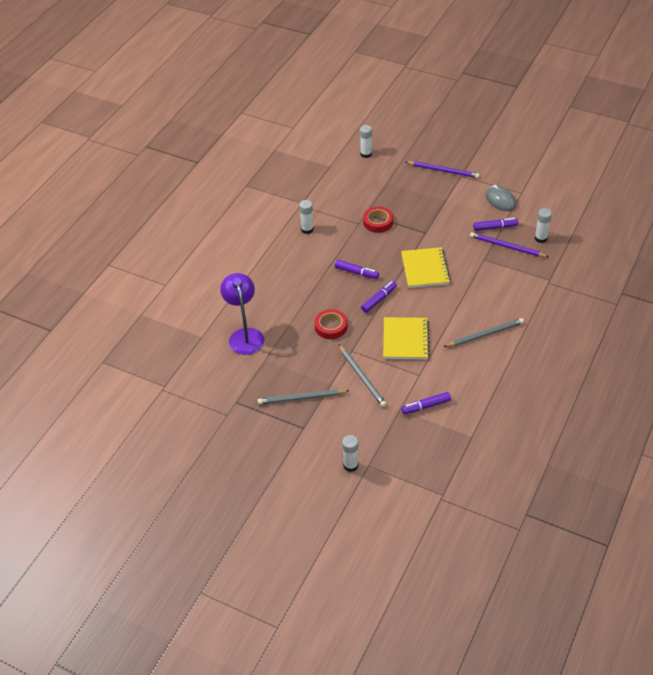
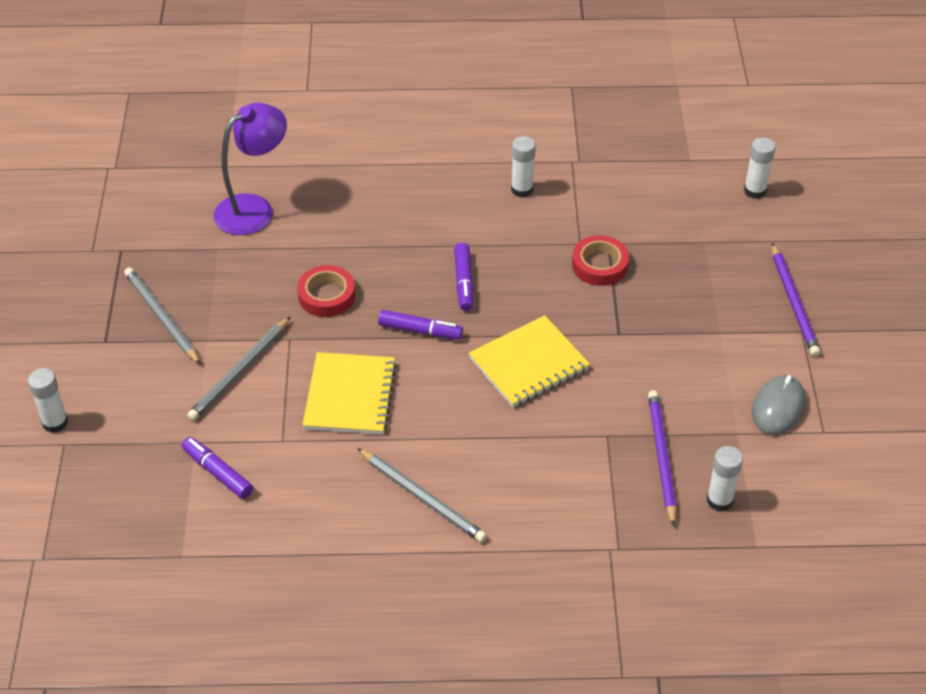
camera: 60 degrees right, 0 degrees up
(405, 339) = (350, 396): yellow notebook -> yellow notebook turned 60 degrees counterclockwise
(495, 227) = (700, 424): purple marker -> none

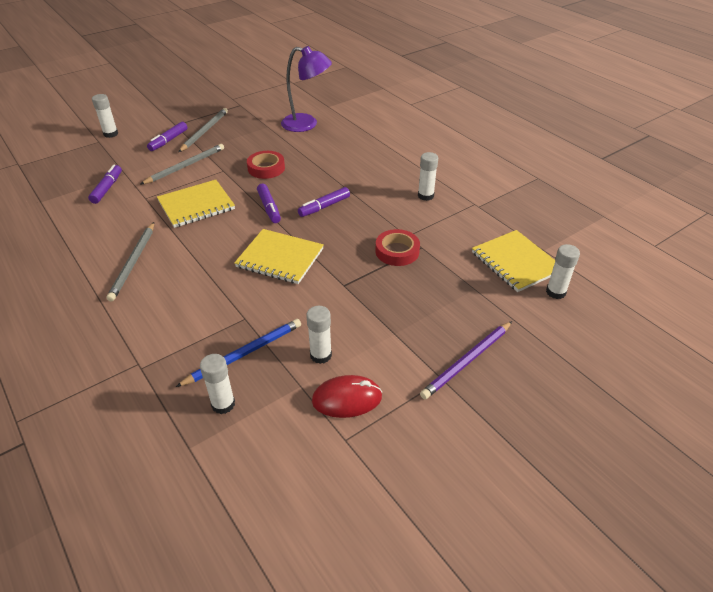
camera: 55 degrees right, 5 degrees down
(148, 365) = (168, 141): none -> purple marker
(239, 371) = (185, 166): grey pencil -> grey pencil turned 135 degrees clockwise
(661, 457) = (244, 353): purple pencil -> blue pencil
(692, 190) = (516, 262): none -> yellow notebook
(708, 400) = (321, 355): none -> white glue stick
(778, 408) = (347, 399): grey mouse -> red mouse

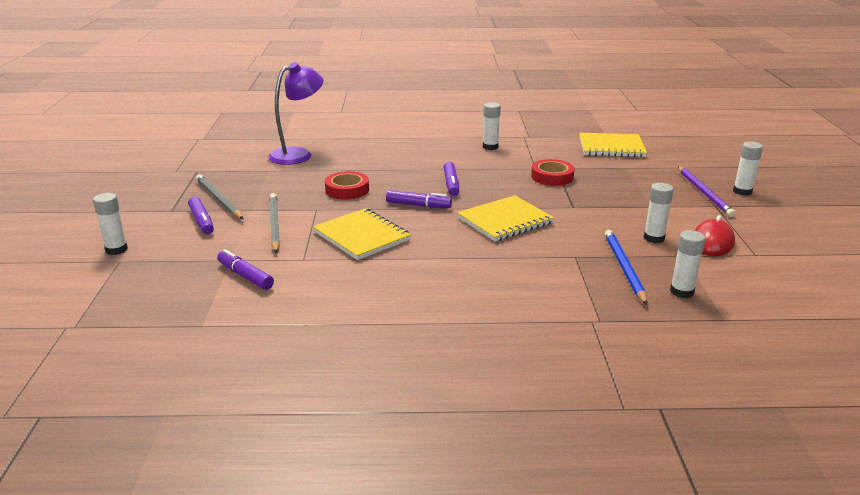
camera: 55 degrees left, 15 degrees down
(133, 262) = (421, 290): grey pencil -> none
(196, 205) = (361, 236): yellow notebook -> yellow notebook turned 45 degrees counterclockwise
(555, 292) = (656, 147): white glue stick -> white glue stick (742, 191)

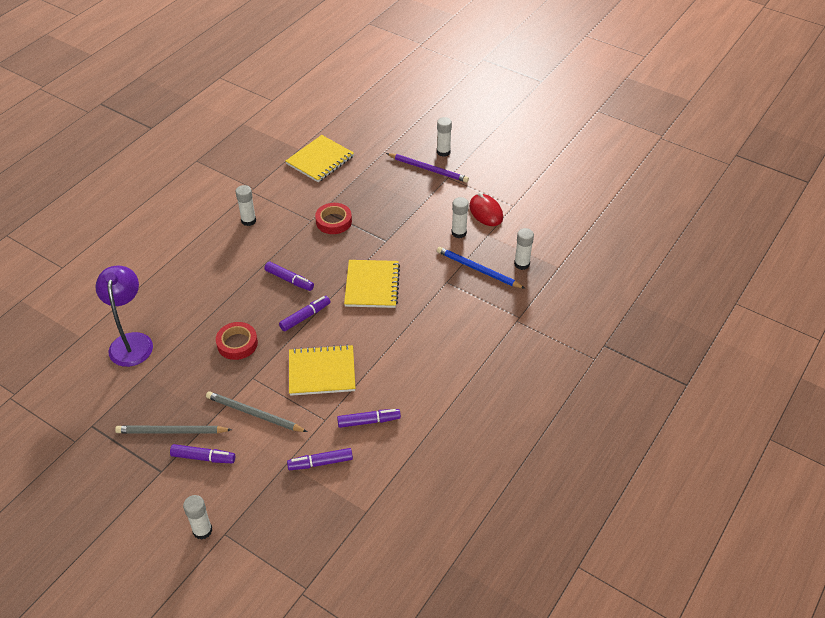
camera: 55 degrees left, 20 degrees up
(326, 282) = (369, 421): none -> purple marker

